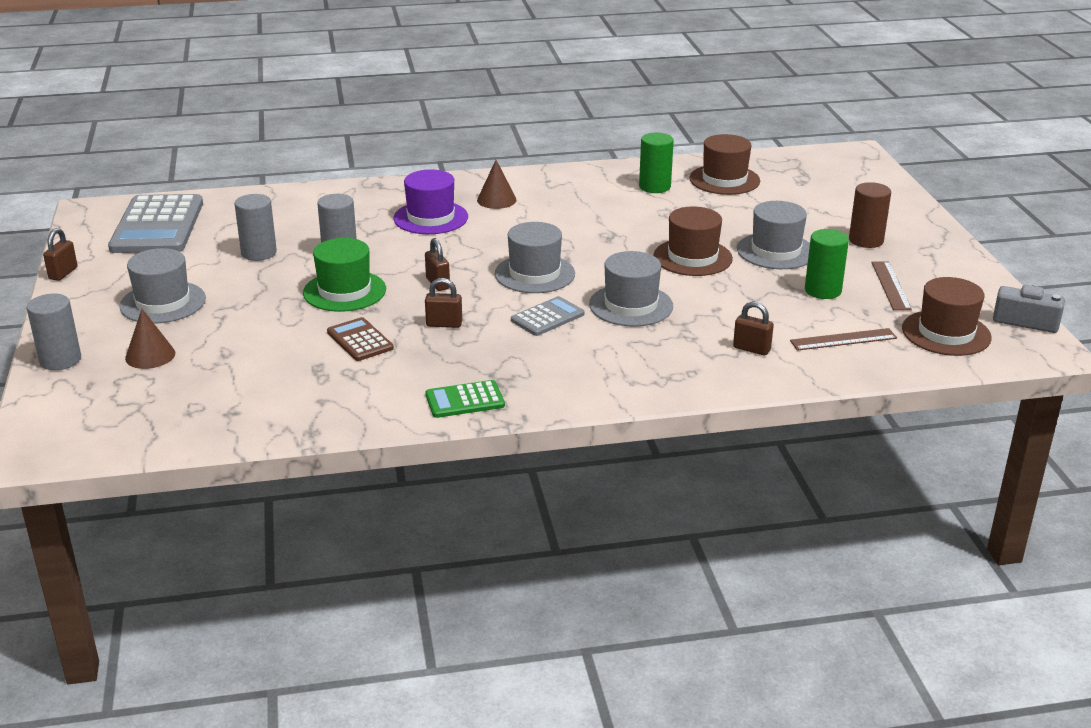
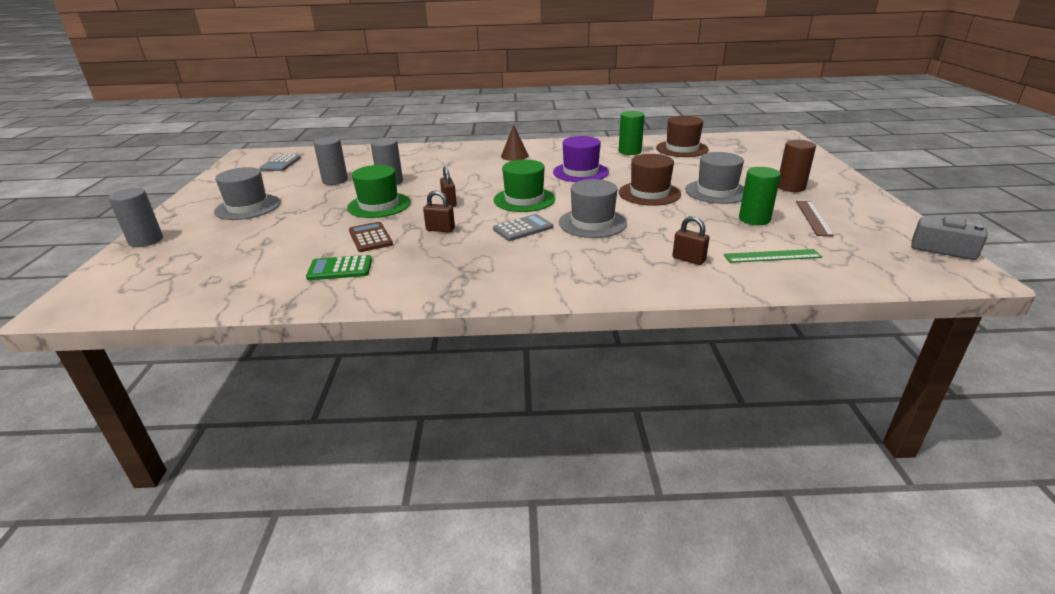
camera: 10 degrees right, 0 degrees up
(63, 273) = (198, 187): brown padlock -> none
(150, 355) = (211, 240): brown cone -> none
(158, 226) = (280, 164): grey calculator -> grey calculator, size x0.51
(431, 218) = (464, 164): purple hat -> purple hat (580, 172)
(465, 400) = (429, 287): green calculator -> green calculator (340, 269)
(534, 274) = (524, 199): grey hat -> green hat
(843, 339) = (772, 256): brown ruler -> green ruler
(946, 333) = (868, 255): brown hat -> none

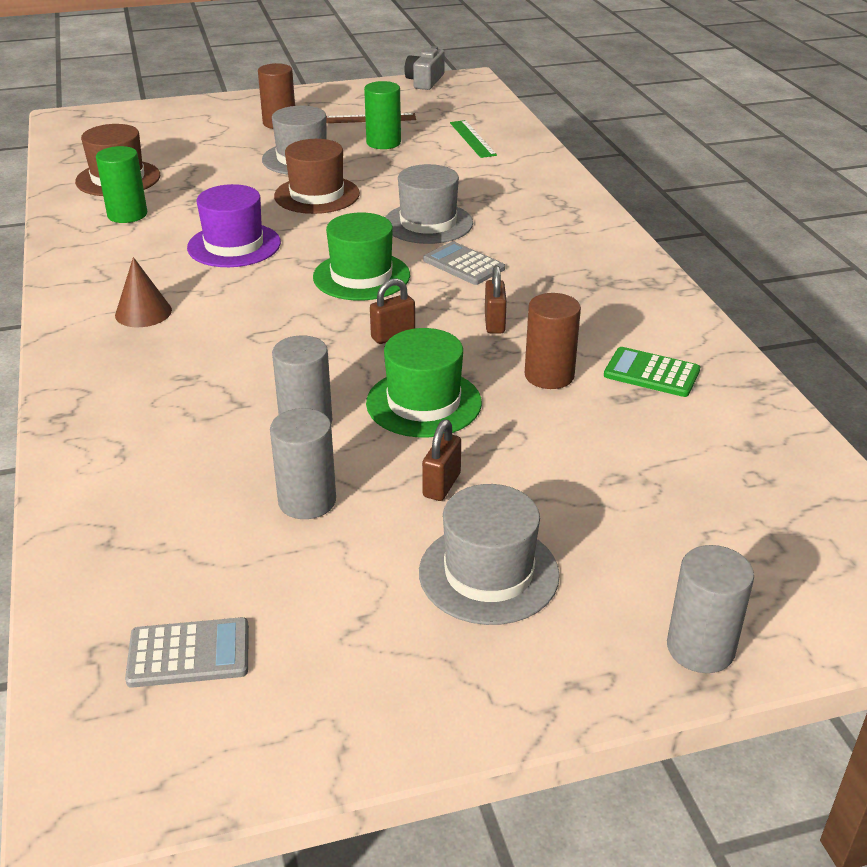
camera: 105 degrees left, 5 degrees up
(340, 269) = (651, 373): green calculator -> green calculator turned 135 degrees clockwise
(370, 238) = (549, 375): brown calculator -> brown cylinder
(688, 259) = (500, 172): brown padlock -> brown padlock (441, 485)

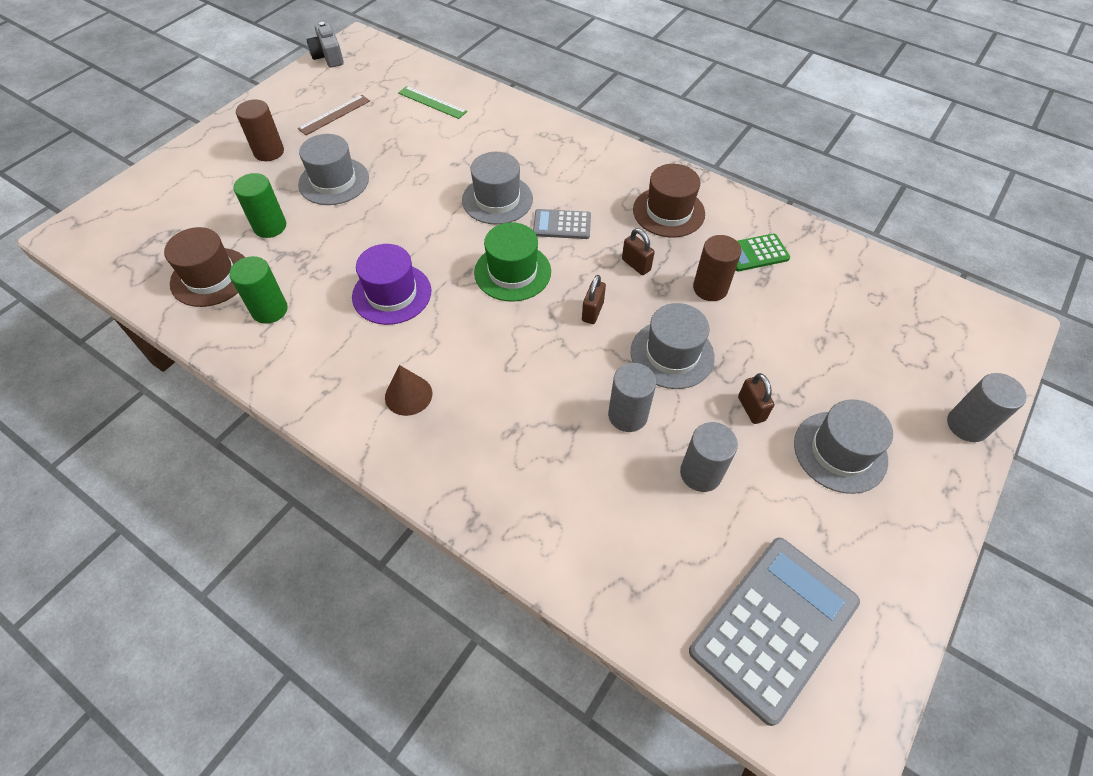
camera: 40 degrees left, 20 degrees up
(189, 653) = (773, 626): grey calculator -> grey calculator, size x1.97
(317, 195) = (390, 212): brown hat -> brown hat (668, 212)
(383, 143) = (374, 136): green cylinder -> green cylinder (270, 226)
(424, 403) = (672, 354): green hat -> grey hat

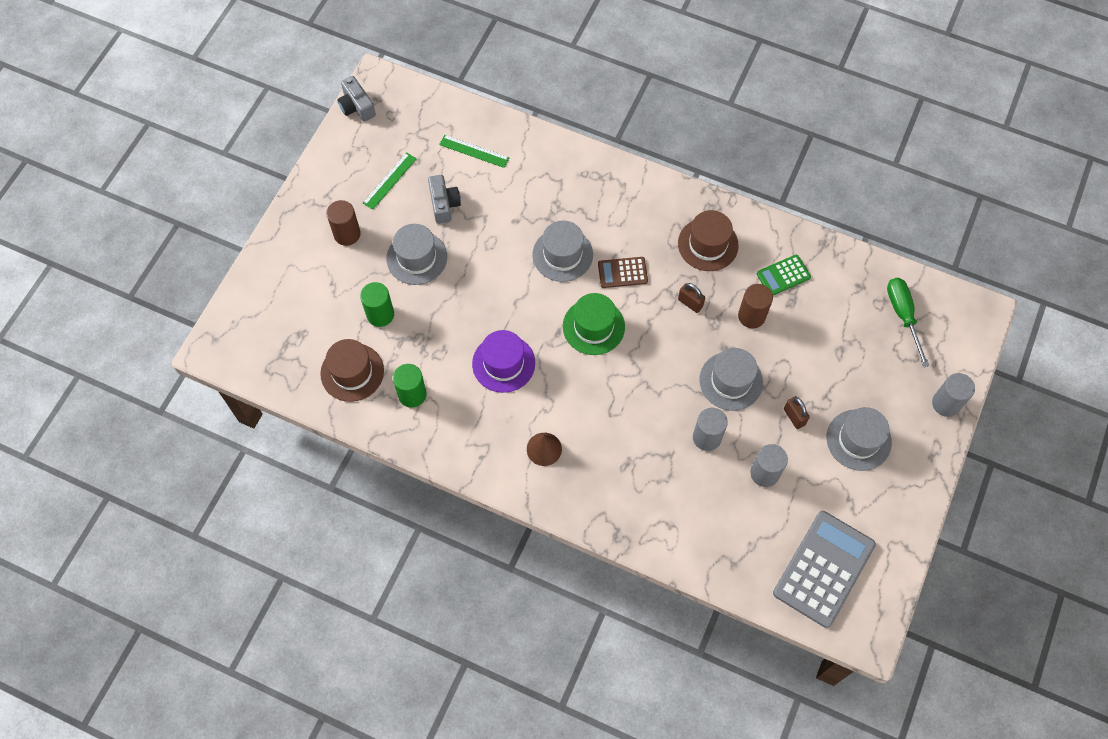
camera: 10 degrees left, 10 degrees up
(334, 115) = (389, 181): brown ruler -> green ruler
(383, 140) = (444, 204): none -> grey camera
(562, 225) = (622, 273): grey calculator -> brown calculator
(592, 312) = (664, 353): brown padlock -> none
(906, 315) = (903, 316): none -> green screwdriver

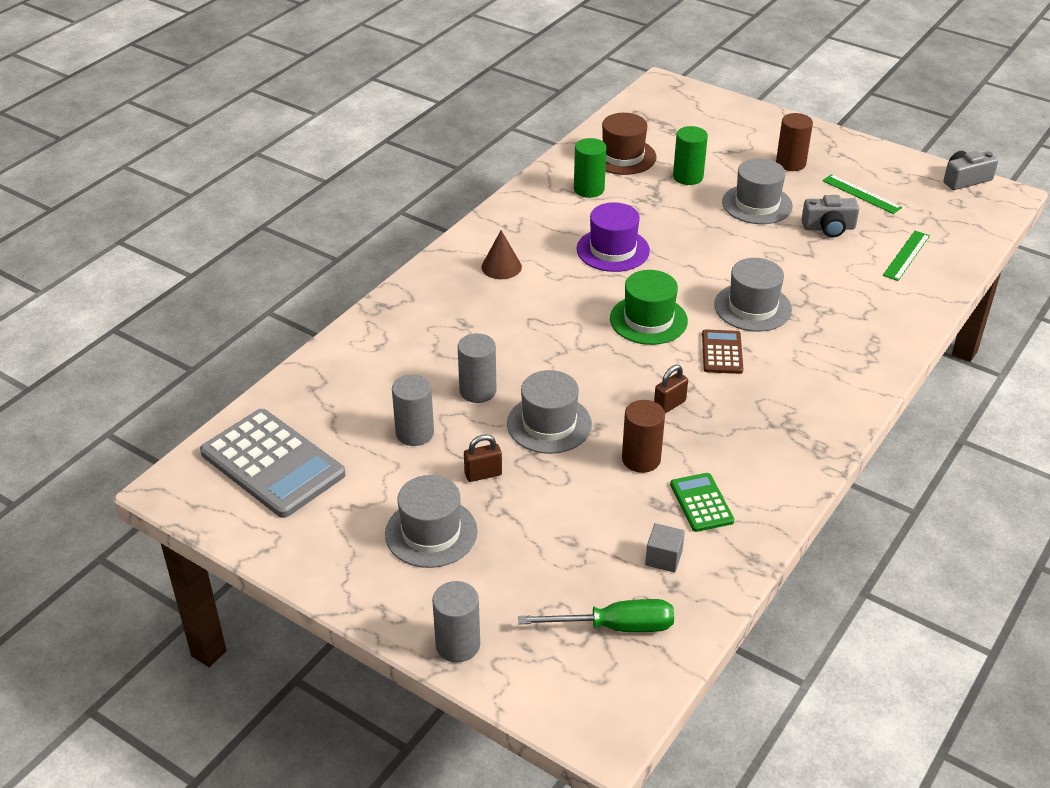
camera: 100 degrees right, 25 degrees down
(708, 244) = (759, 435): brown hat -> none
(838, 294) = (663, 558): none -> grey cube

